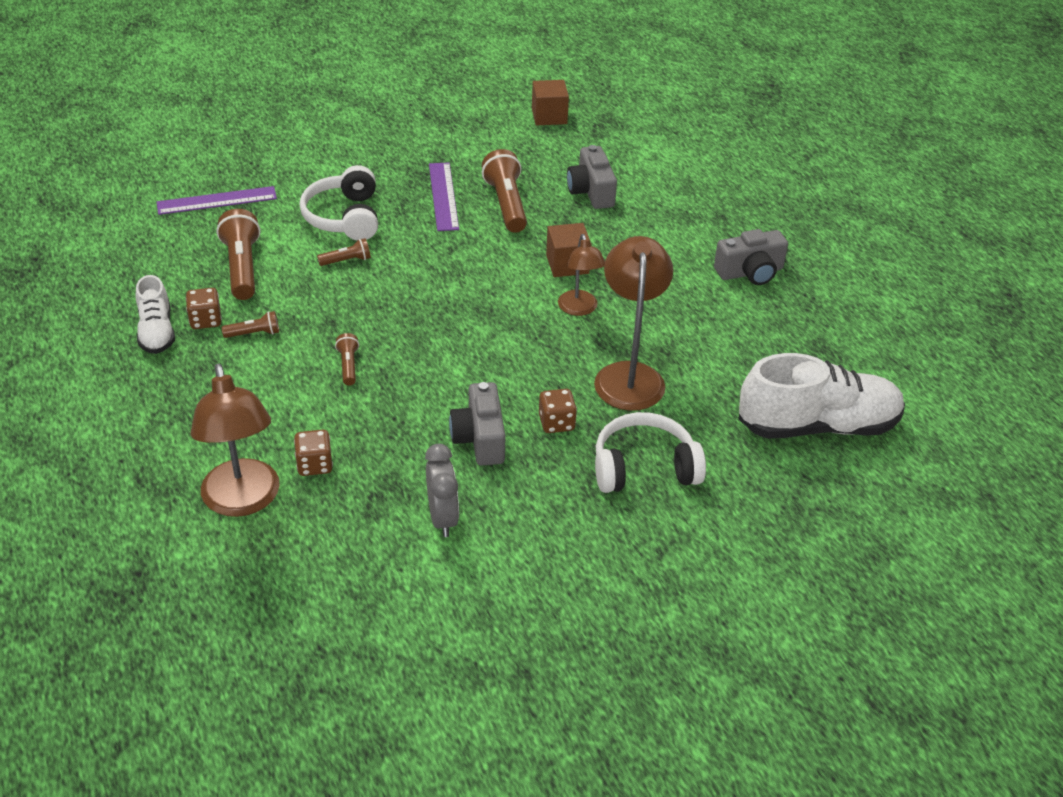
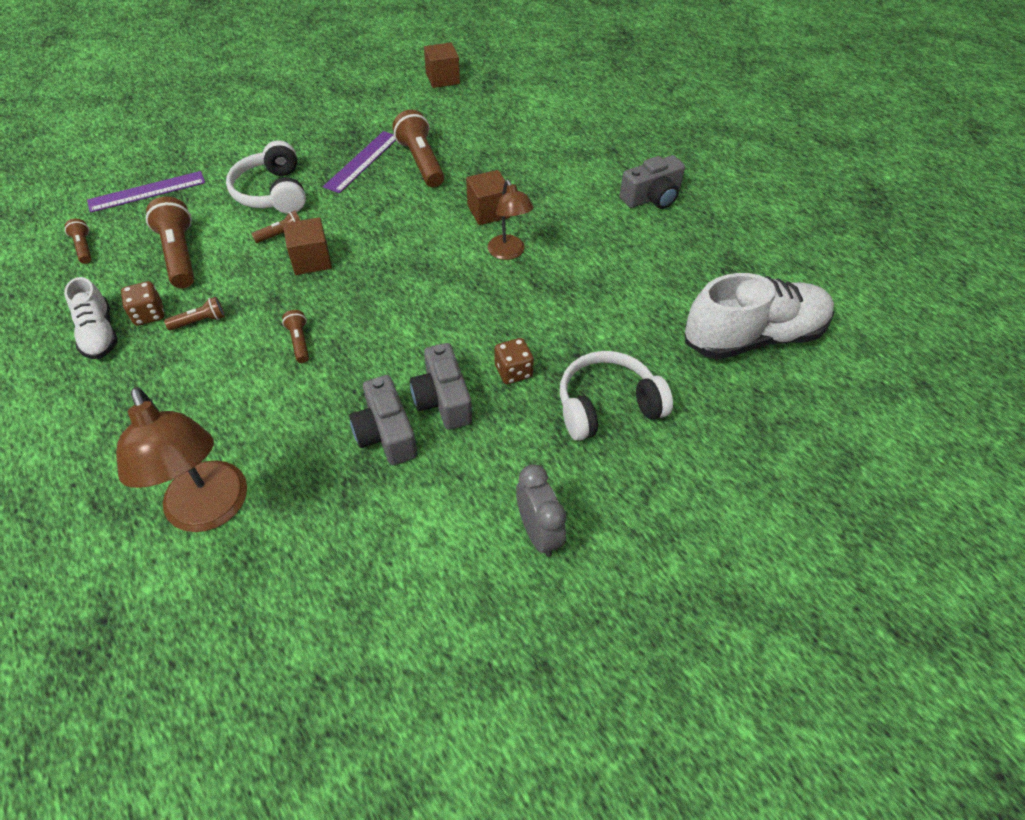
camera: 10 degrees left, 10 degrees up
(149, 248) = (84, 247): none -> brown flashlight
(314, 465) = (281, 456): brown dice -> none
(373, 290) = (311, 260): none -> brown cube
(442, 518) = (422, 495): grey clock -> grey clock (538, 532)
(443, 196) = (362, 161): purple ruler -> purple ruler turned 45 degrees clockwise
(591, 191) = (494, 141): grey camera -> grey camera (386, 433)
(629, 375) = (570, 312): brown lamp -> none

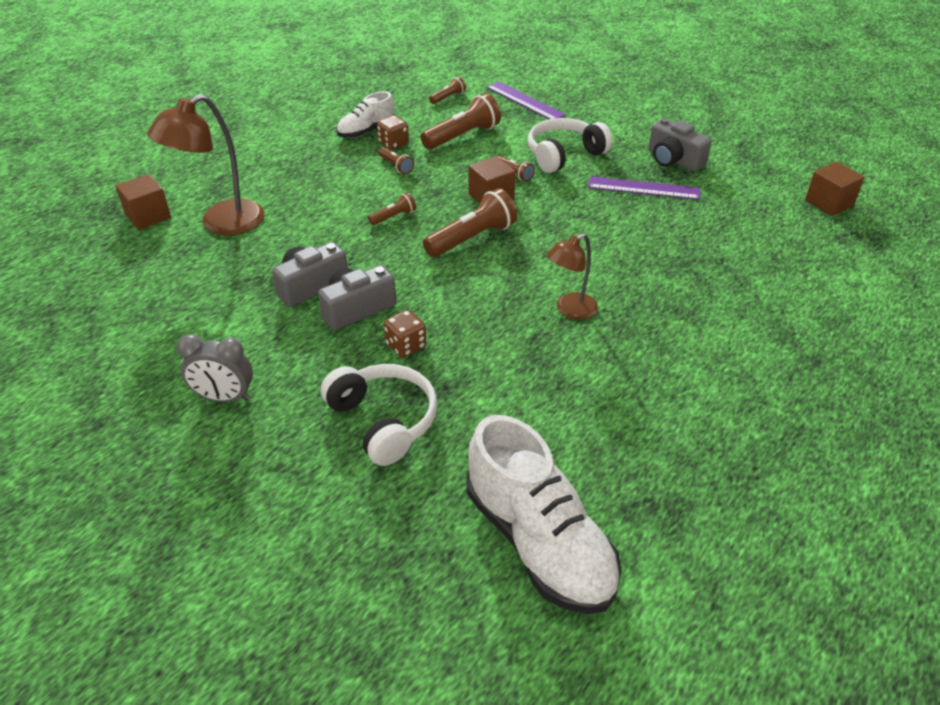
camera: 75 degrees right, 10 degrees down
(421, 162) = (671, 222): brown flashlight -> brown flashlight (472, 238)
(488, 211) = (625, 283): brown cube -> brown cube (148, 216)
(538, 532) = (224, 397): grey clock -> grey clock turned 45 degrees clockwise
(651, 197) = (745, 410): grey camera -> grey camera (673, 160)

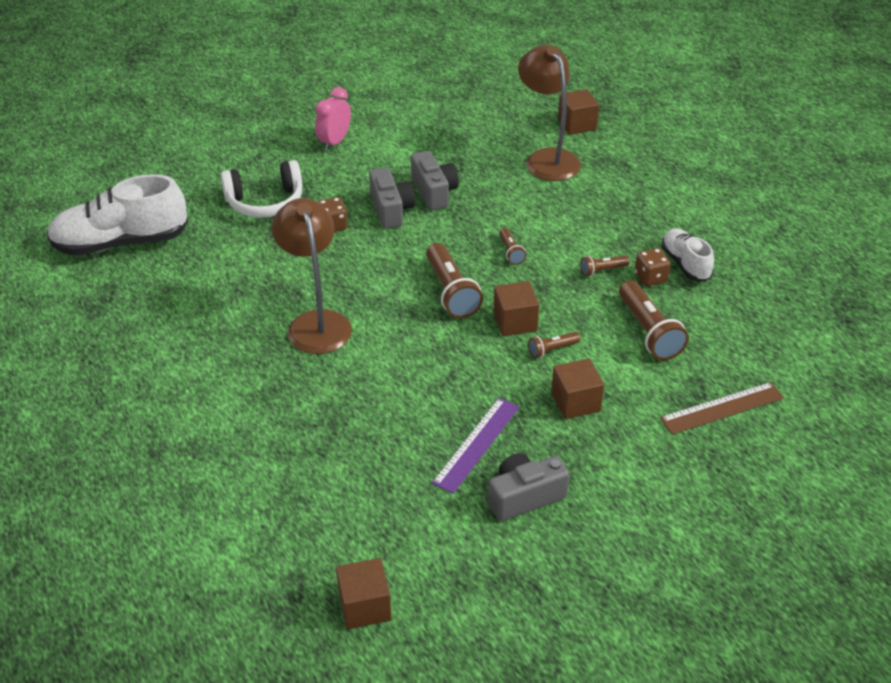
camera: 110 degrees right, 0 degrees up
(224, 397) = (334, 142): grey clock -> pink clock
(448, 97) = (750, 342): brown flashlight -> none
(525, 101) = (722, 408): purple ruler -> brown ruler
(564, 155) = (575, 402): white headphones -> brown cube
(570, 310) = (316, 322): brown lamp -> brown lamp, size x1.68

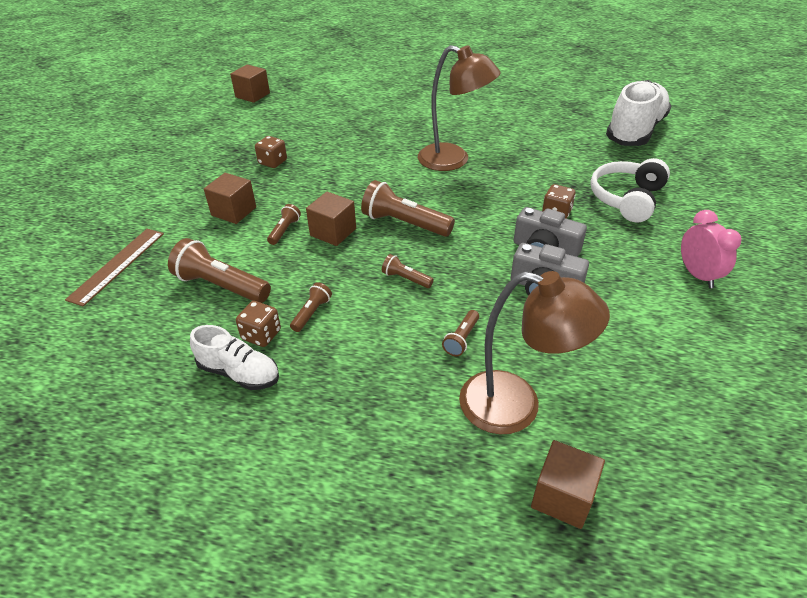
camera: 135 degrees right, 0 degrees up
(476, 444) = (272, 162): purple ruler -> brown dice
(524, 497) = (217, 157): grey camera -> none
(528, 199) = (461, 339): none -> brown flashlight

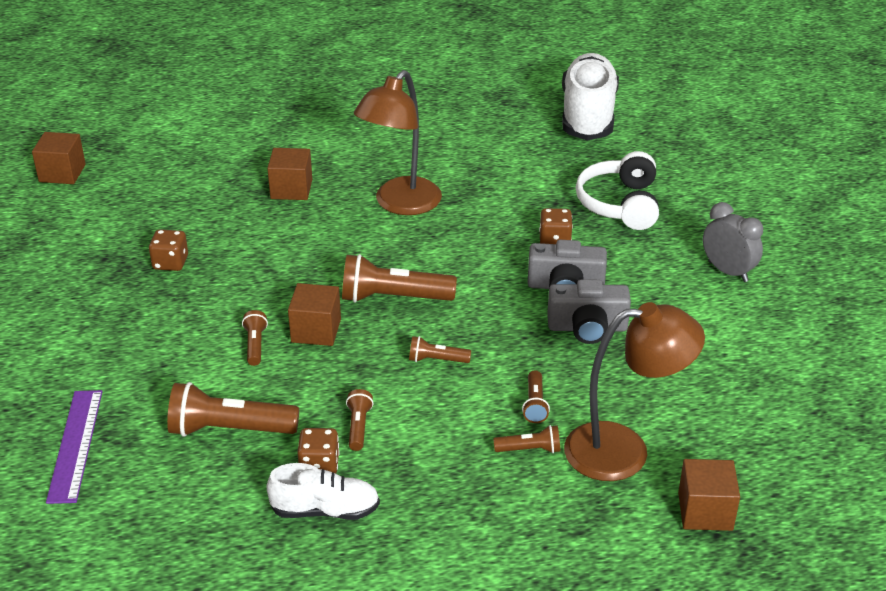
camera: 25 degrees left, 5 degrees down
(117, 265) = (75, 445): brown ruler -> purple ruler
(234, 211) = (171, 339): brown cube -> brown cube (291, 189)
(433, 377) = (530, 449): none -> brown flashlight
(453, 160) = (400, 204): brown lamp -> brown lamp turned 120 degrees clockwise
(697, 275) = (727, 271): pink clock -> grey clock

